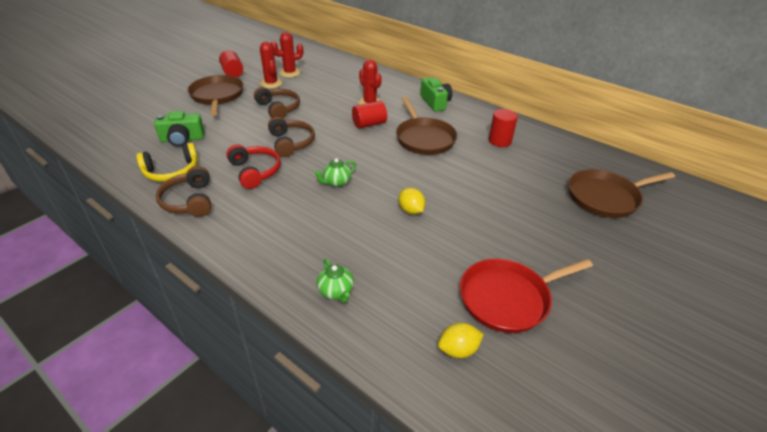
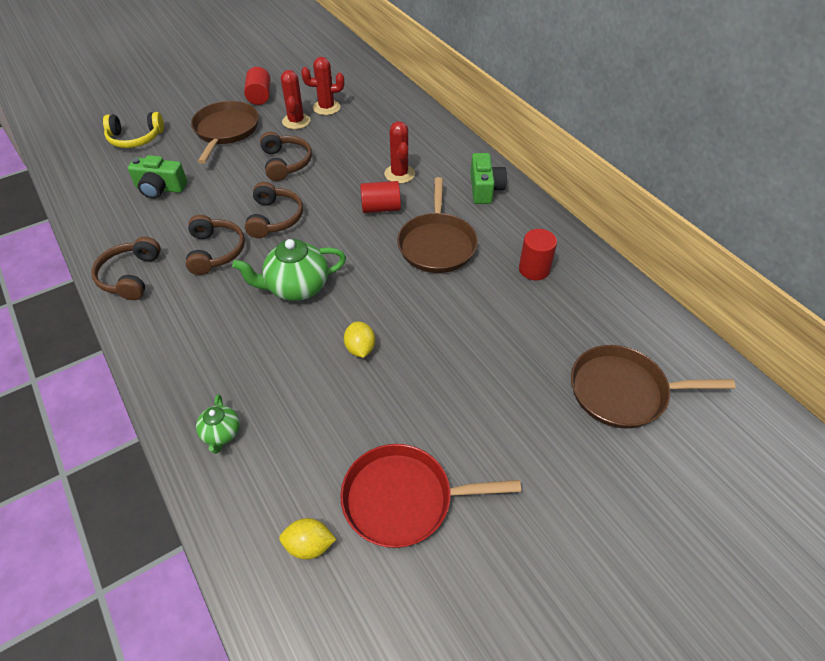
camera: 20 degrees right, 10 degrees up
(172, 171) = (130, 232): yellow headphones -> yellow headphones (135, 138)
(255, 171) = (215, 251): red headphones -> brown headphones
(336, 182) = (296, 288): green teapot -> green teapot, size x1.83

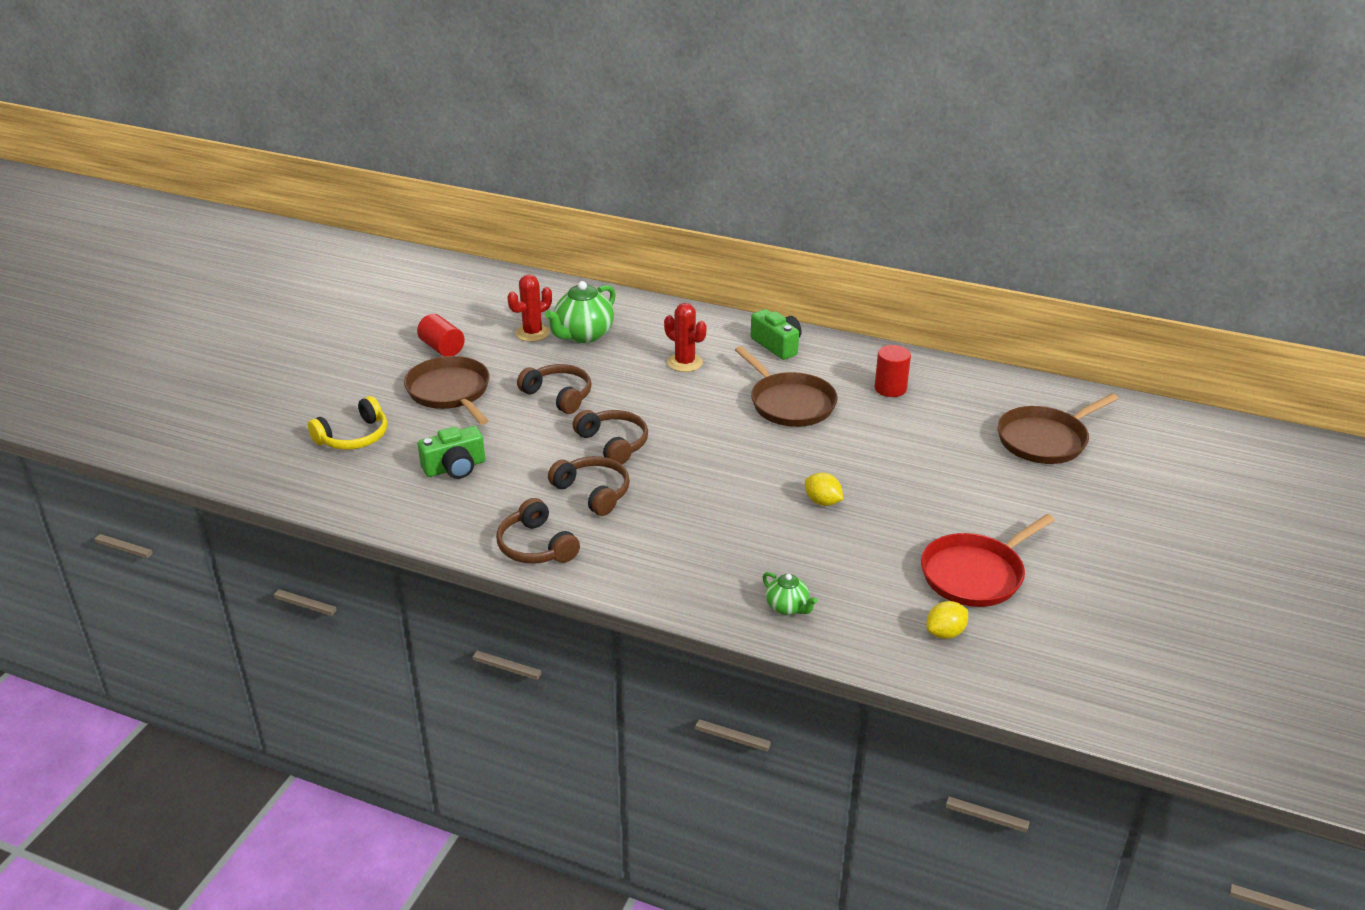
camera: 35 degrees left, 15 degrees down
(296, 121) = (517, 356): red cactus -> none
(296, 288) = (710, 485): green teapot -> green teapot (583, 335)
(381, 208) = (703, 396): red cylinder -> none

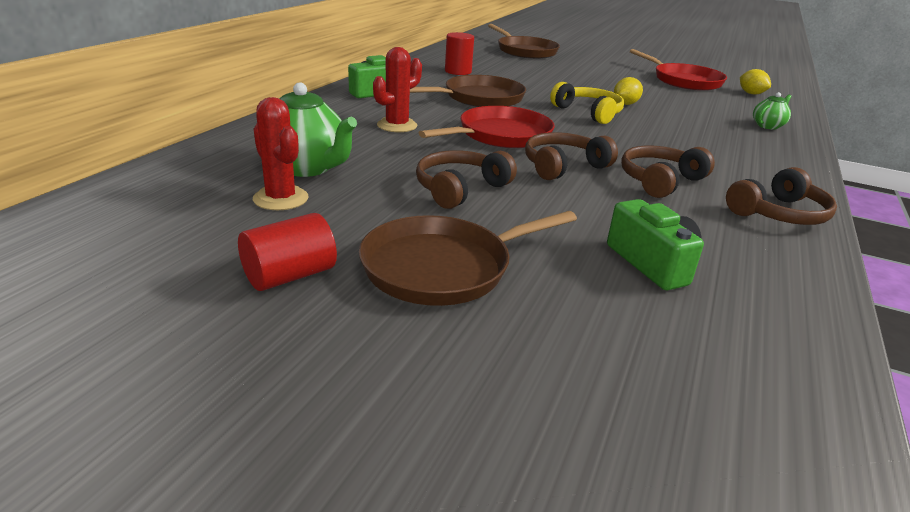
camera: 90 degrees left, 5 degrees down
(354, 437) = (600, 372): yellow headphones -> yellow headphones (588, 112)
(680, 414) = (501, 135): none -> red pan

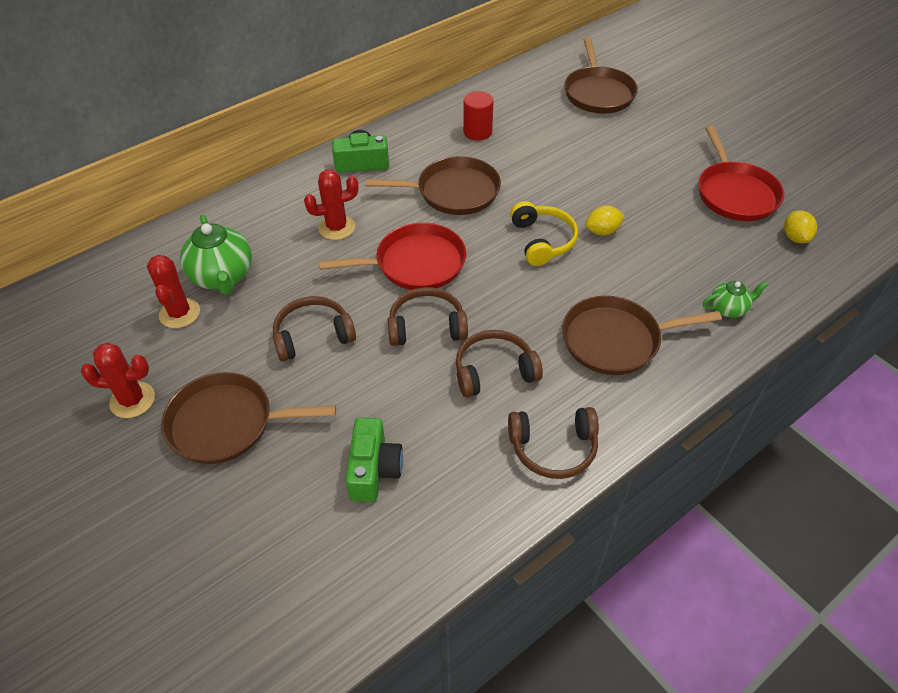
camera: 30 degrees right, 20 degrees up
(290, 276) = (132, 400): red cylinder -> red cactus
(722, 150) = (615, 340): none -> brown pan

